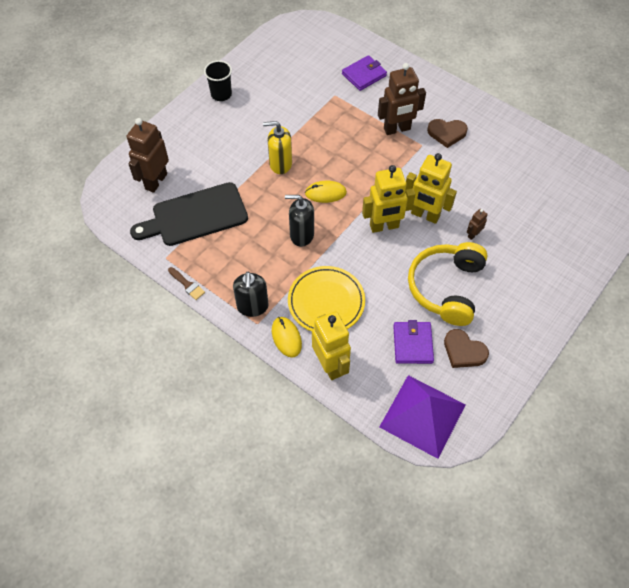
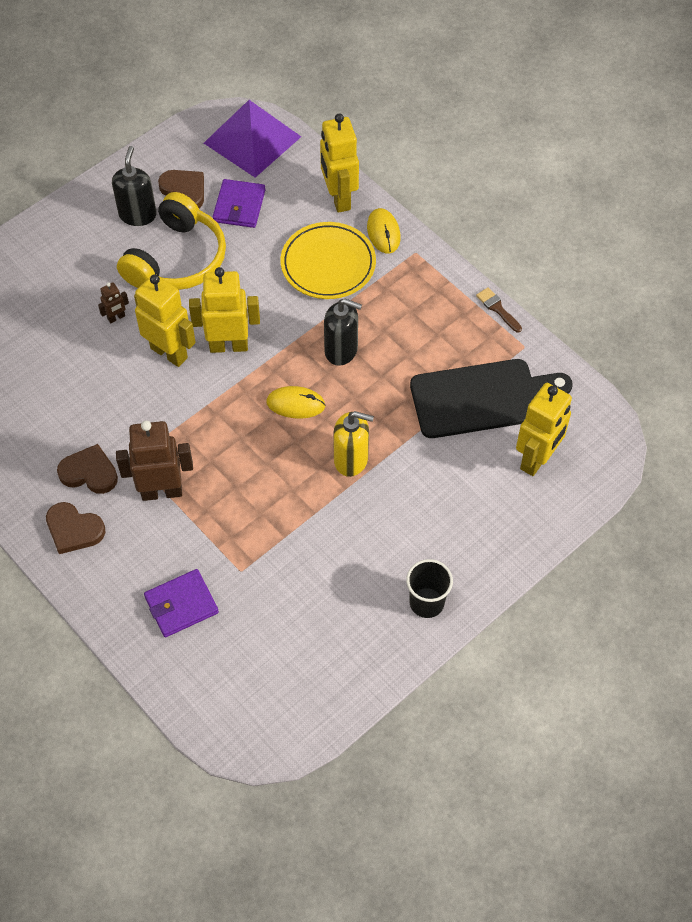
camera: 170 degrees left, 0 degrees up
(156, 181) = (537, 459): brown robot -> yellow robot
(252, 306) = (418, 272): black soap dispenser -> black soap dispenser (138, 215)
(442, 102) = (74, 530): none -> brown heart

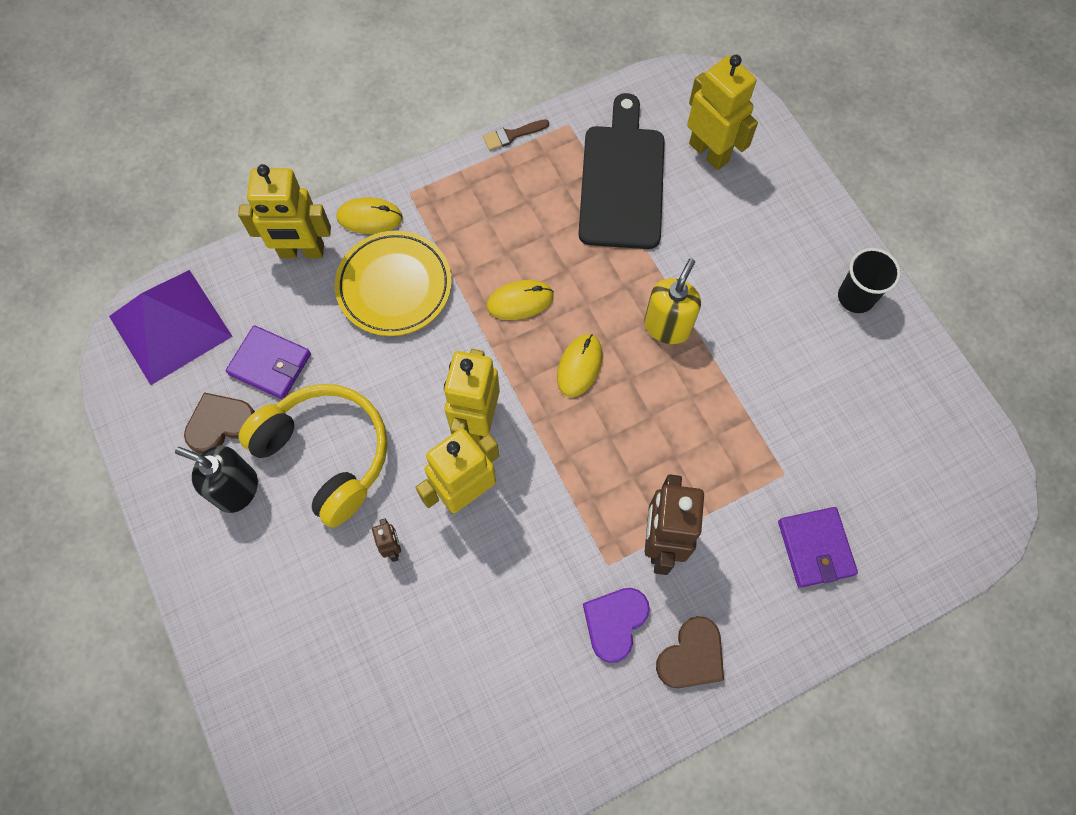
camera: 75 degrees left, 10 degrees up
(89, 472) = (615, 622): brown heart -> purple heart
(341, 350) = (520, 301): black soap dispenser -> yellow mouse

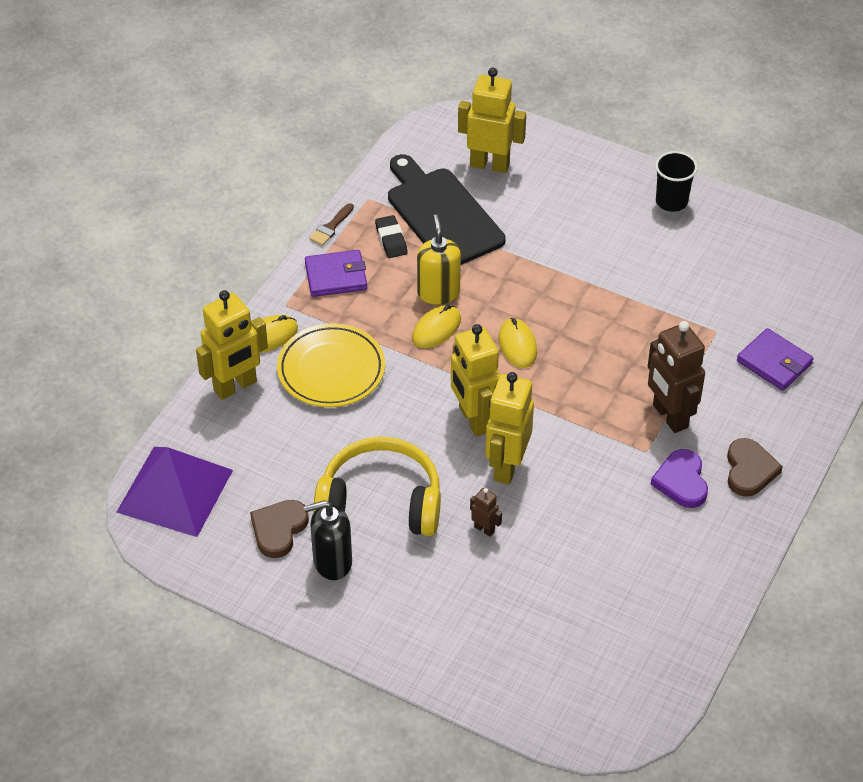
camera: 35 degrees left, 20 degrees down
(270, 364) = (281, 471): purple wallet -> purple wallet (336, 276)
(554, 180) = (391, 240): none -> black eraser
(667, 326) = (557, 287): yellow soap dispenser -> yellow soap dispenser (438, 292)

